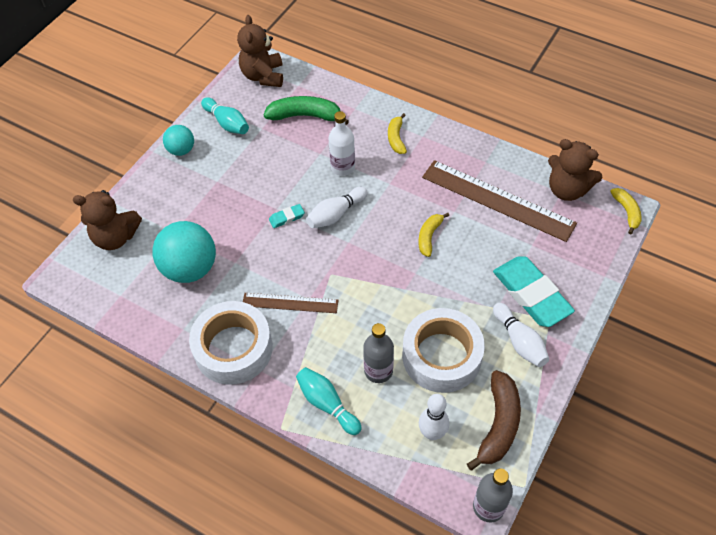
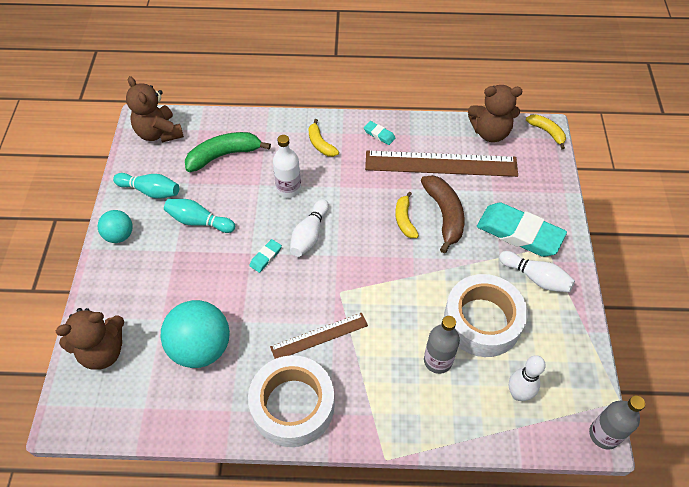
camera: 30 degrees left, 0 degrees up
(327, 404) = (412, 414): turquoise bowling pin -> turquoise bowling pin (199, 221)
(456, 150) = (379, 134): none -> turquoise eraser
(498, 424) = (565, 358): brown banana -> brown banana (444, 215)

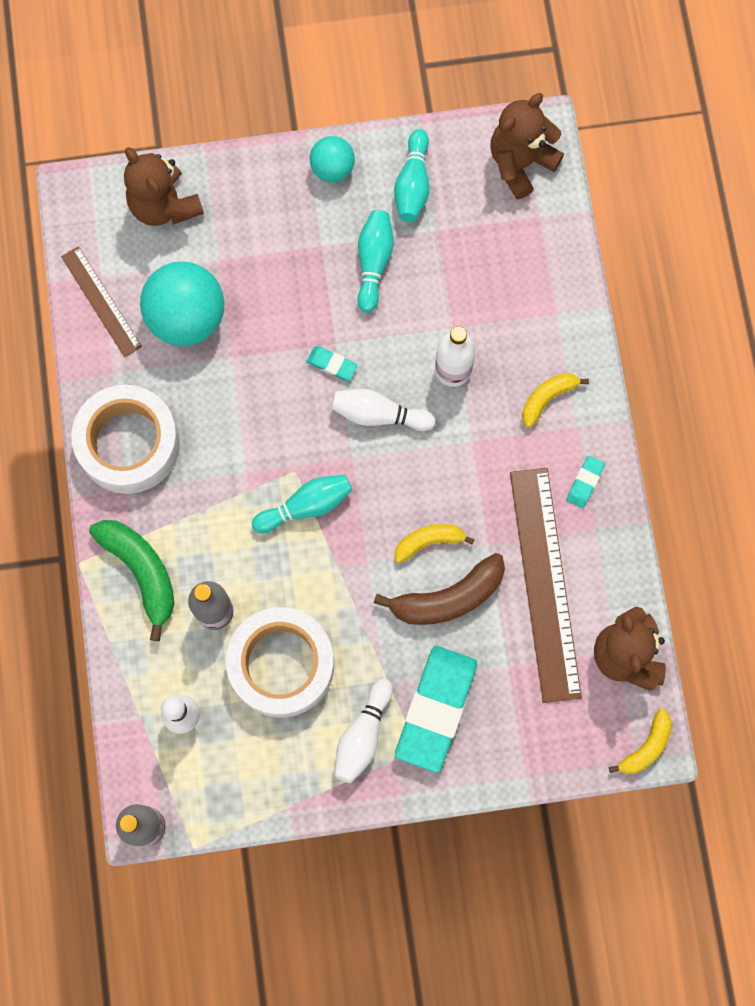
camera: 80 degrees right, 20 degrees up
(224, 155) = (497, 265): green banana -> green banana (141, 572)
(319, 336) = (226, 457): brown ruler -> brown ruler (101, 301)
(367, 288) = (306, 506): none -> turquoise bowling pin

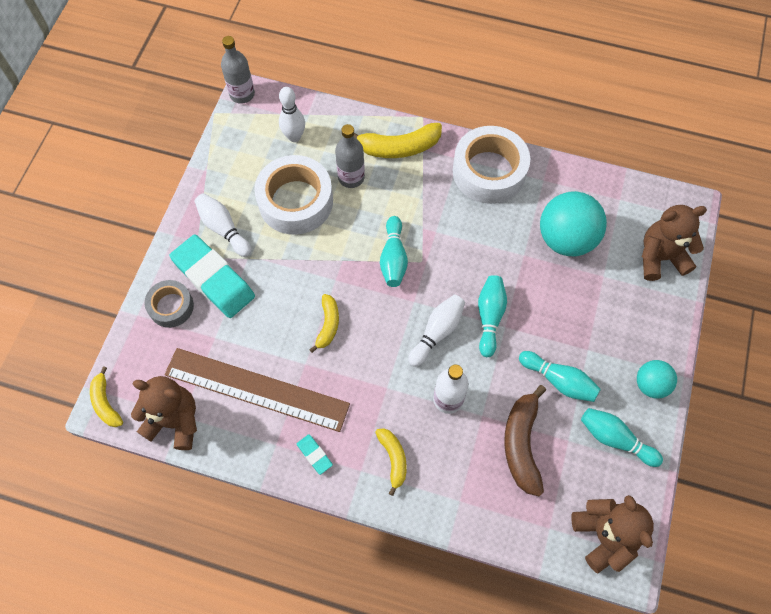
camera: 115 degrees right, 10 degrees down
(101, 301) = (600, 192): brown ruler -> none
(141, 572) = (399, 147): green banana -> yellow banana
(332, 364) = (489, 317): turquoise eraser -> turquoise bowling pin
(448, 598) = (282, 320): brown banana -> brown banana (521, 444)
(496, 740) = (171, 306): none -> grey tape

